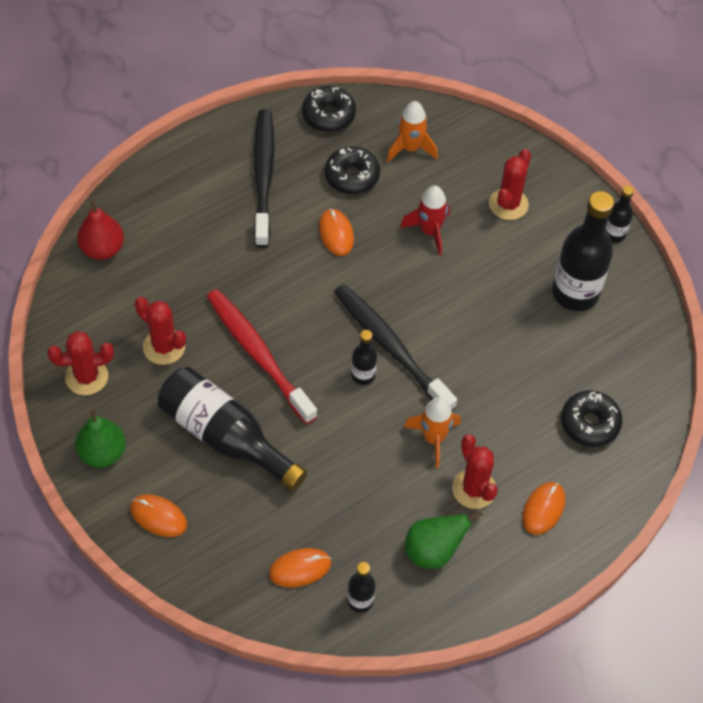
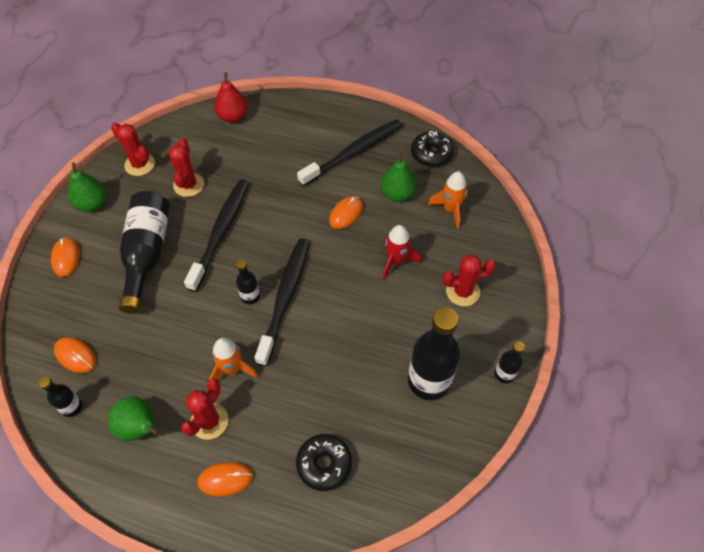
camera: 55 degrees right, 0 degrees up
(258, 355) = (220, 233): red toothbrush -> black toothbrush
(352, 176) = (397, 194): black donut -> green pear

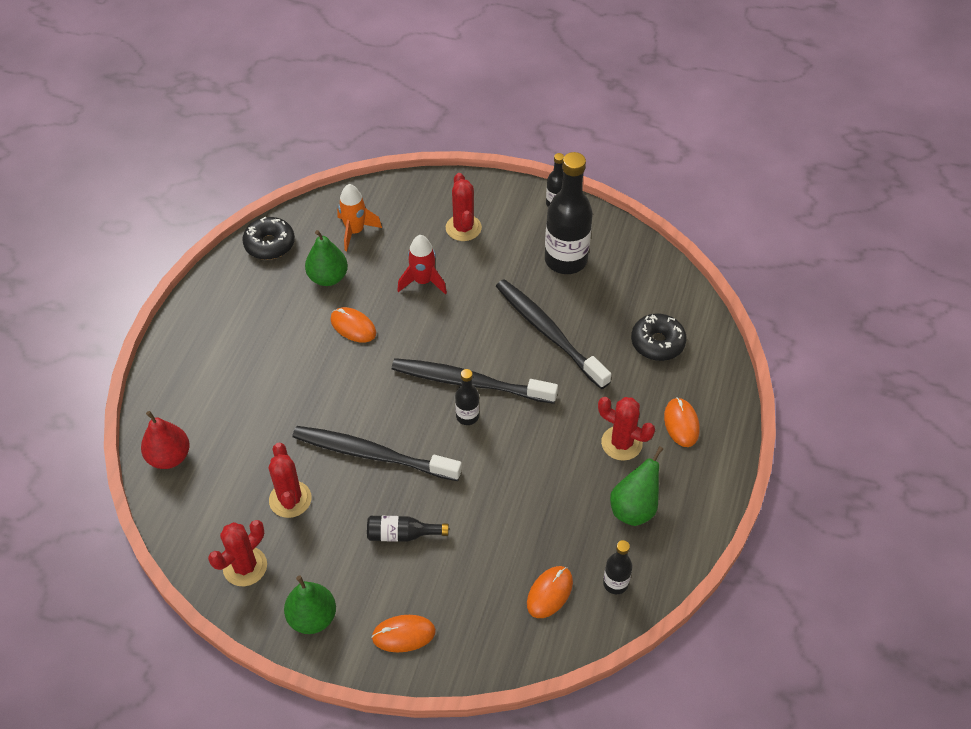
camera: 90 degrees left, 5 degrees down
(147, 254) = (402, 534): black bottle -> black bottle, size x0.49
(189, 185) = (290, 499): red cactus -> red cactus turned 75 degrees clockwise
(232, 369) = (560, 427): orange rocket -> none
(353, 153) = (257, 320): black toothbrush -> black toothbrush (549, 333)

